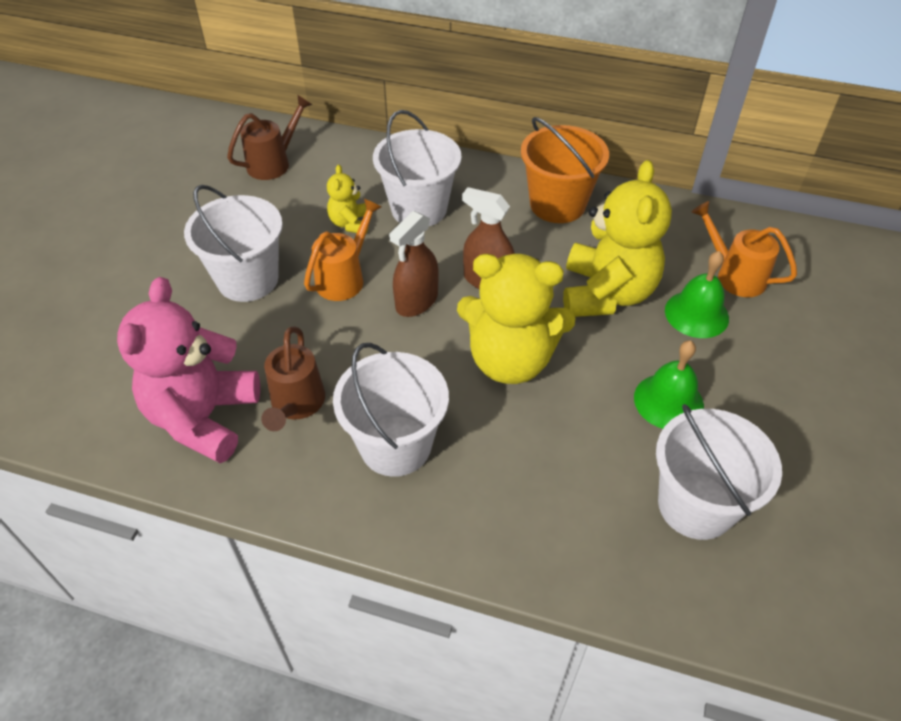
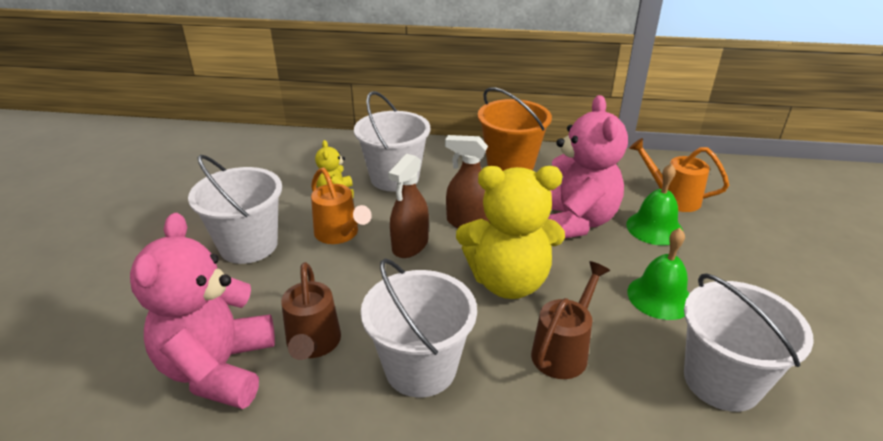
camera: 10 degrees left, 15 degrees down
(274, 163) = (260, 158): brown watering can -> brown watering can (563, 350)
(344, 278) = (340, 234): orange watering can -> orange watering can turned 120 degrees clockwise
(606, 294) = (574, 222): yellow teddy bear -> pink teddy bear

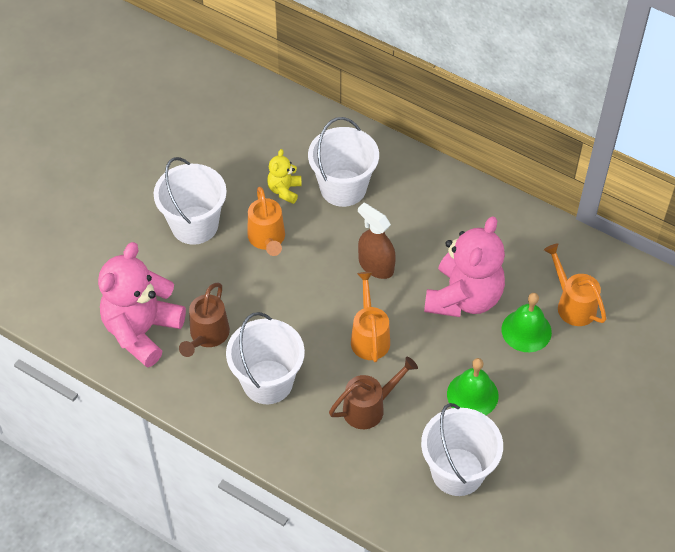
camera: 25 degrees right, 20 degrees up
(410, 245) = (316, 272): brown spray bottle -> none
(508, 281) = (369, 336): yellow teddy bear -> orange watering can
(510, 164) = (457, 207): orange bucket -> none

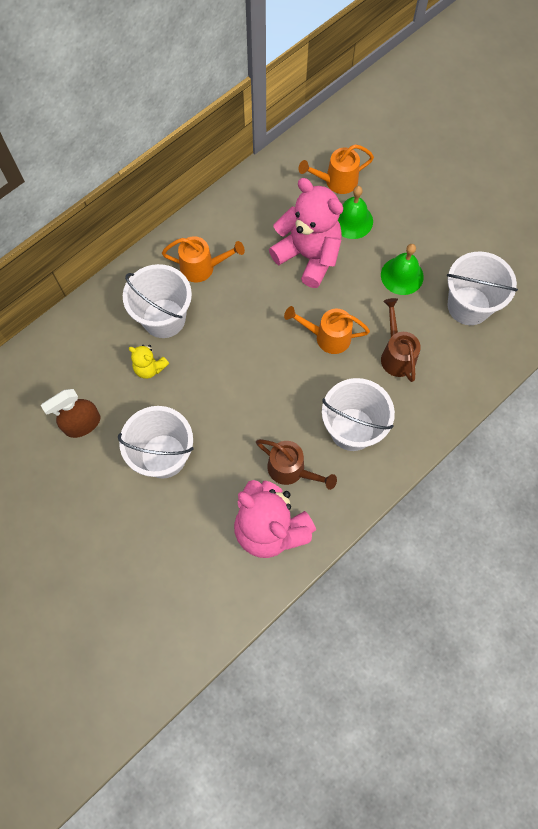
camera: 75 degrees left, 15 degrees up
(267, 239) = (200, 395): orange watering can -> orange watering can (202, 267)
(376, 266) = (256, 313): brown spray bottle -> brown spray bottle (82, 424)

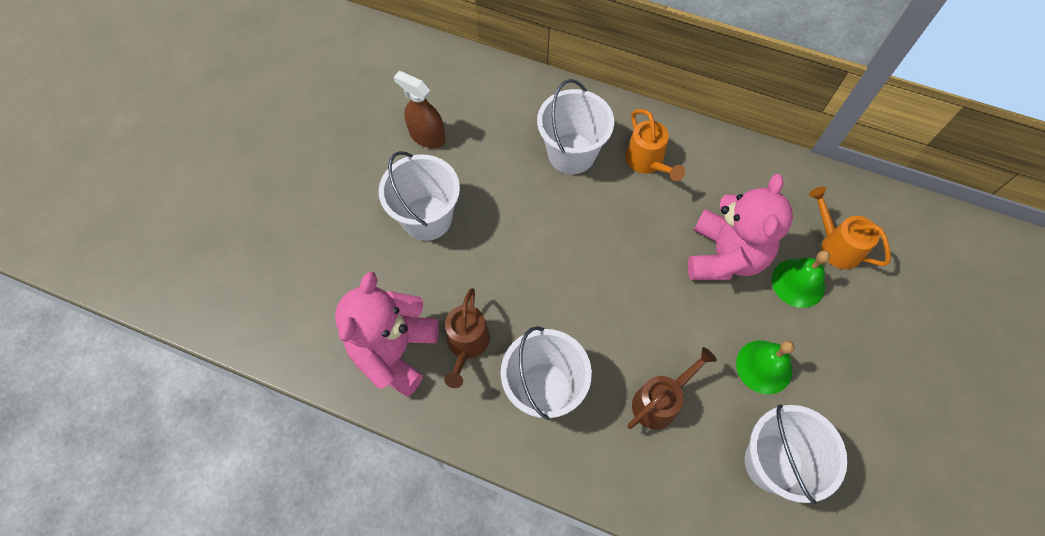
camera: 65 degrees right, 5 degrees down
(149, 368) = (512, 165): yellow teddy bear -> none
(327, 337) = (639, 316): orange watering can -> none

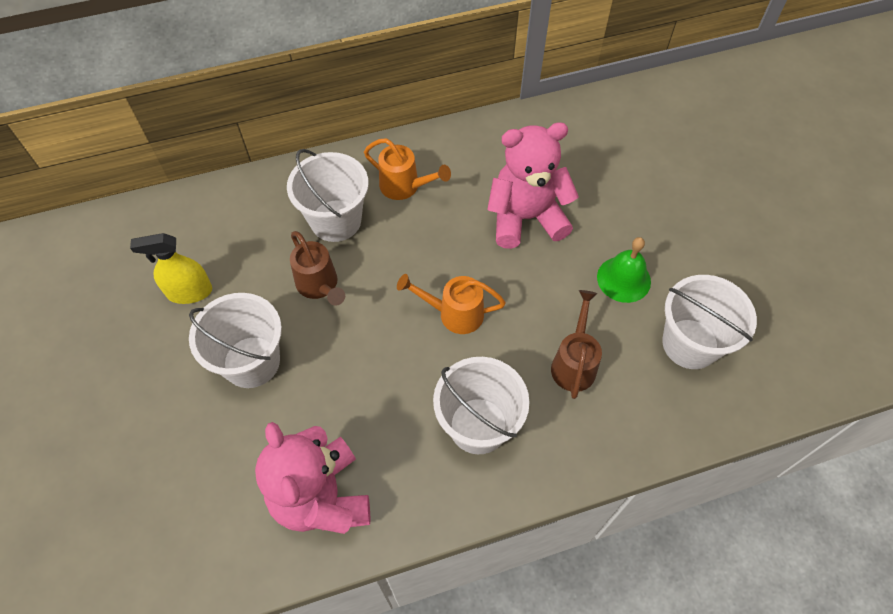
camera: 40 degrees left, 5 degrees down
(427, 136) = (189, 292): brown spray bottle -> yellow spray bottle
(466, 345) = (382, 441): brown watering can -> brown watering can (319, 286)
(724, 256) = (526, 218): pink teddy bear -> pink teddy bear turned 75 degrees counterclockwise
(798, 283) = (594, 200): green bell -> none
(835, 245) = (596, 155): orange watering can -> orange watering can (454, 313)

